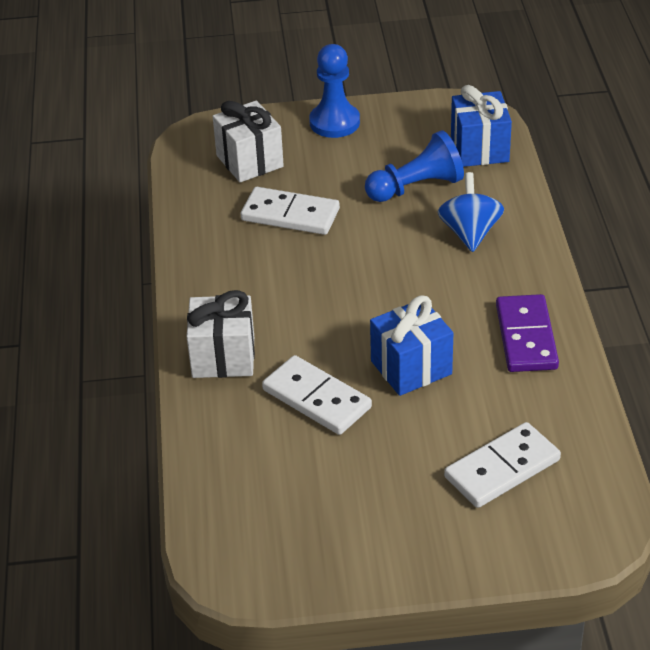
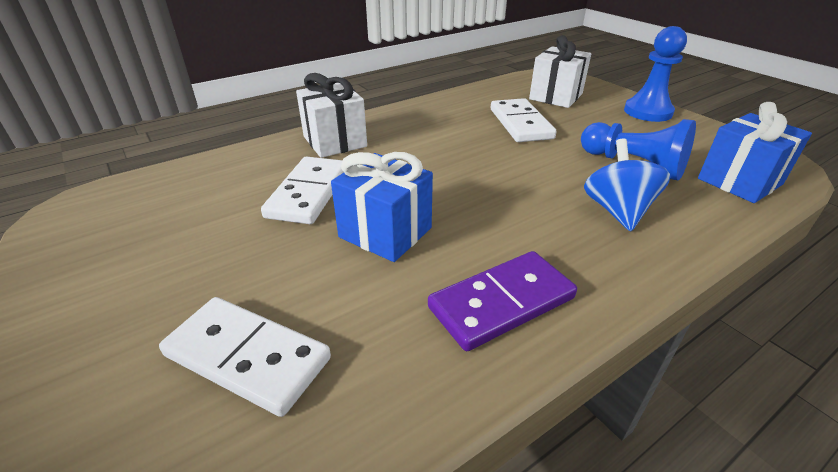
camera: 60 degrees right, 5 degrees down
(470, 233) = (617, 211): blue spinning top -> blue spinning top turned 60 degrees counterclockwise

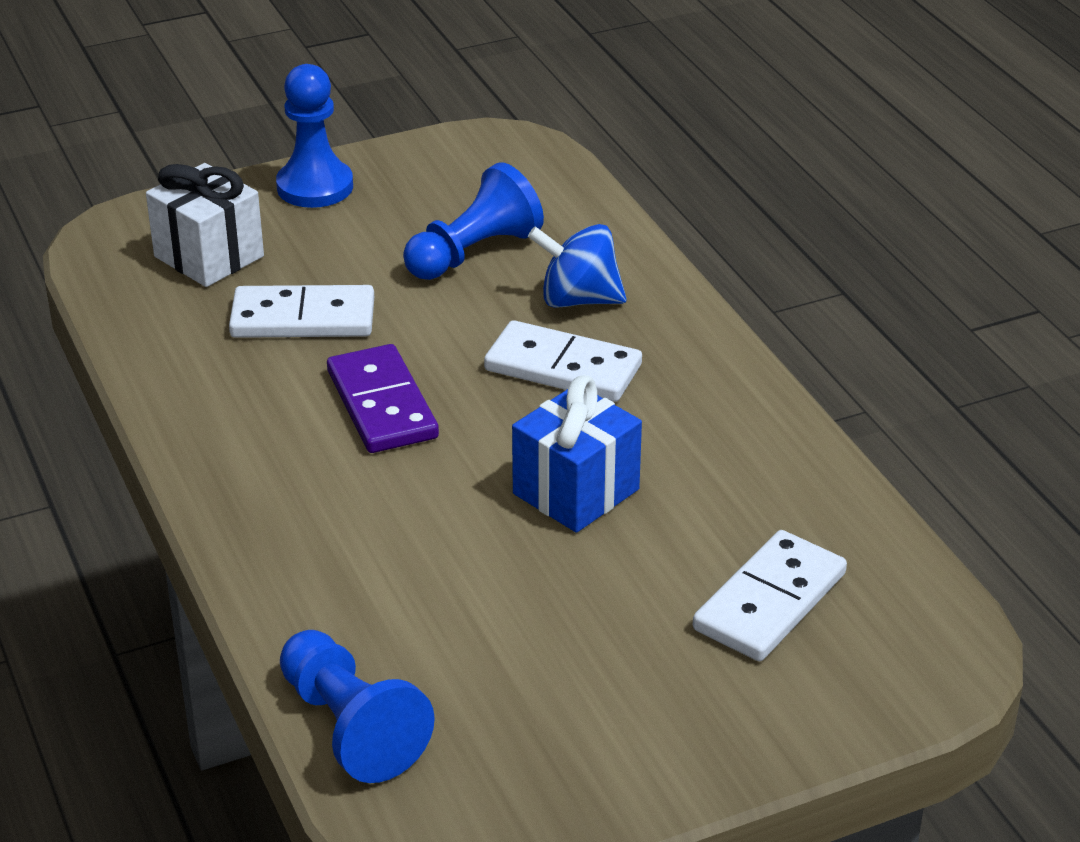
camera: 80 degrees left, 0 degrees up
(169, 178) = (351, 727): none -> blue pawn
(308, 193) = (454, 561): white domino -> white domino (563, 368)
(335, 141) = (285, 530): white gift -> none
(501, 302) = (720, 421): purple domino -> purple domino (381, 405)
(739, 181) = (541, 190): blue gift -> none

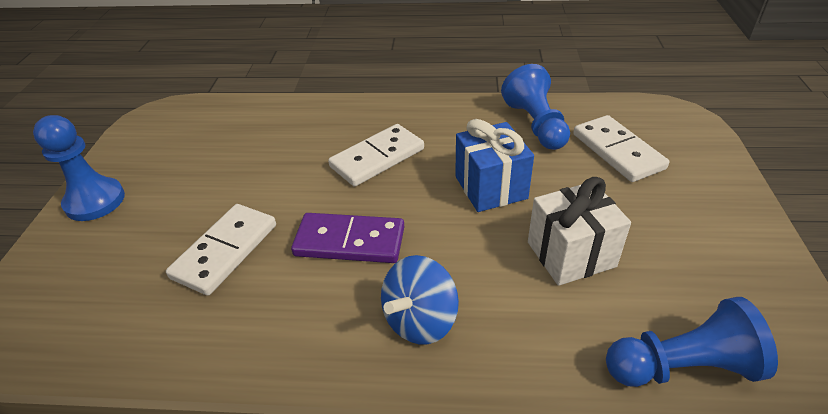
camera: 60 degrees left, 5 degrees up
(209, 256) = (102, 279): white gift -> white gift (571, 254)
(474, 253) = (240, 157): blue pawn -> blue pawn (535, 124)
(578, 300) = (323, 134): blue spinning top -> blue spinning top (420, 320)

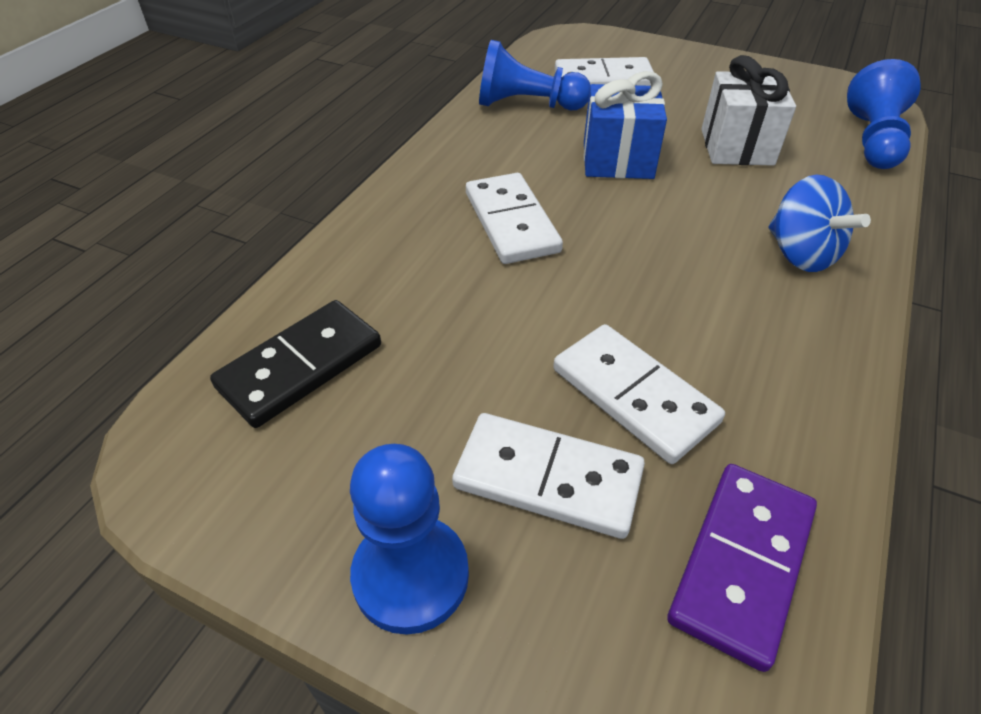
camera: 70 degrees left, 5 degrees up
(155, 230) = (548, 479): none -> white domino
(220, 126) = (300, 366): none -> black domino
(349, 242) = (663, 277): purple domino -> purple domino (742, 564)

